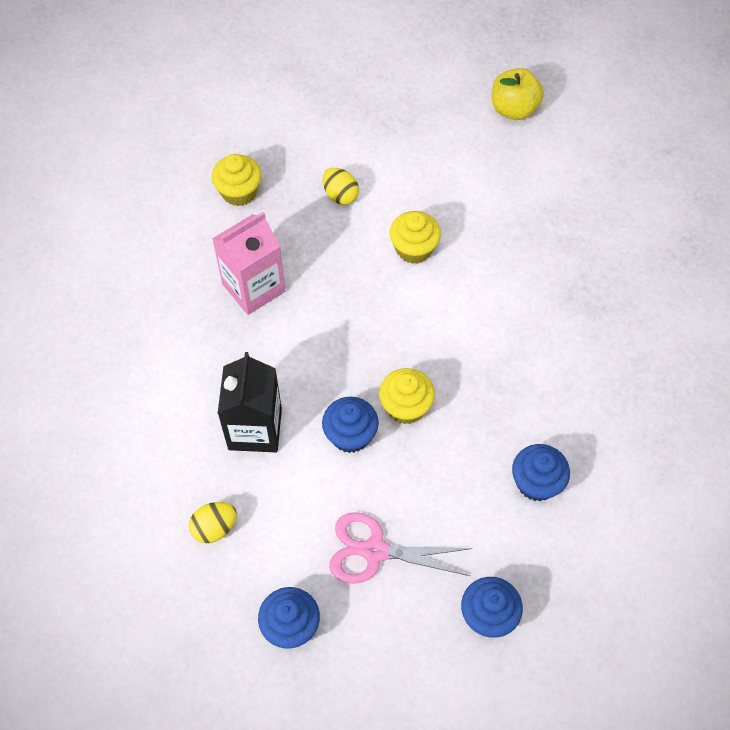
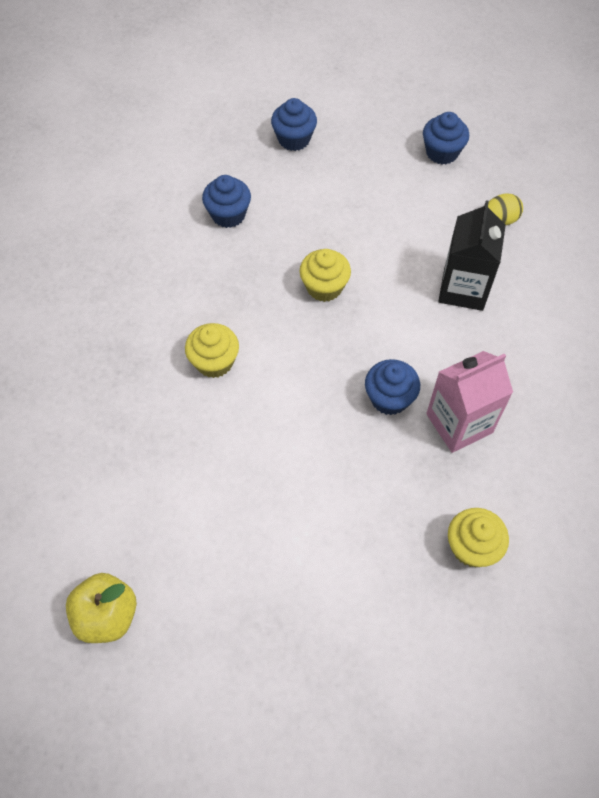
camera: 170 degrees left, 0 degrees up
(340, 195) = (351, 522): yellow egg -> none
(350, 435) = (378, 271): blue cupcake -> blue cupcake (389, 398)
(375, 551) = (371, 188): pink scissors -> none
(414, 249) = (281, 440): yellow cupcake -> yellow cupcake (214, 362)

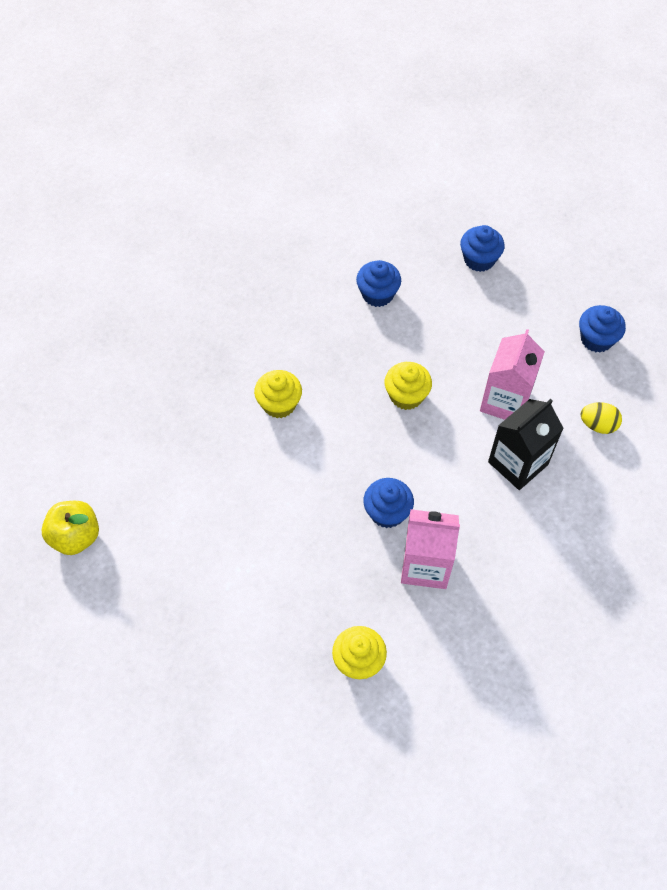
camera: 35 degrees right, 0 degrees up
(411, 243) = (505, 401): none -> pink carton

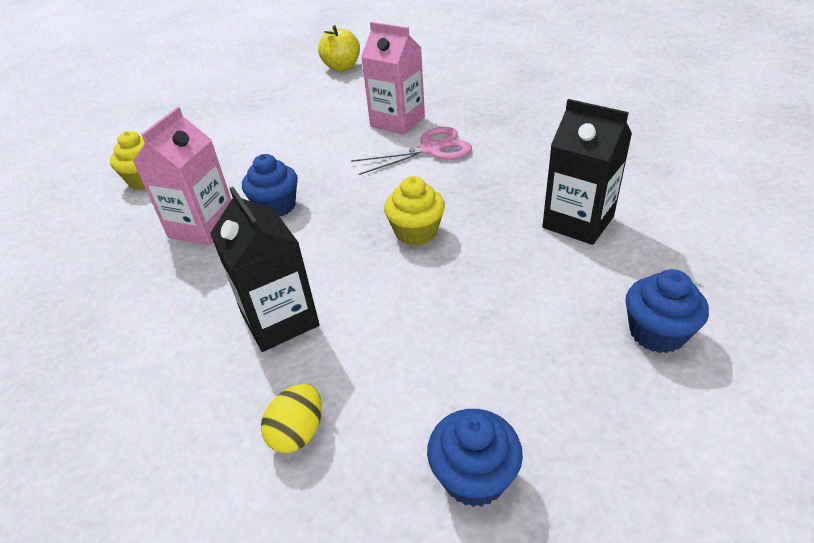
camera: 105 degrees right, 20 degrees down
(279, 404) = (430, 149): yellow cupcake -> pink scissors
(377, 294) = (578, 222): blue cupcake -> black carton
(505, 401) = (380, 323): pink carton -> pink carton (397, 122)

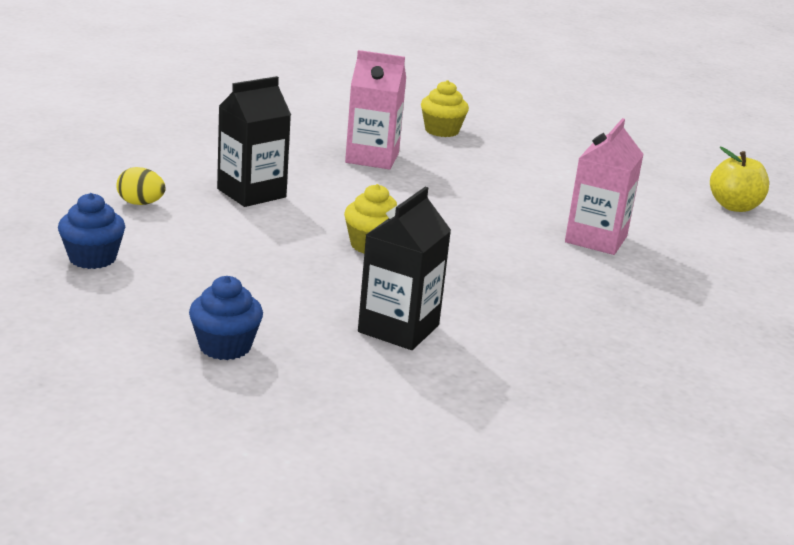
camera: 75 degrees right, 15 degrees down
(276, 206) = (407, 184): blue cupcake -> none
(430, 149) = (535, 256): pink scissors -> none

